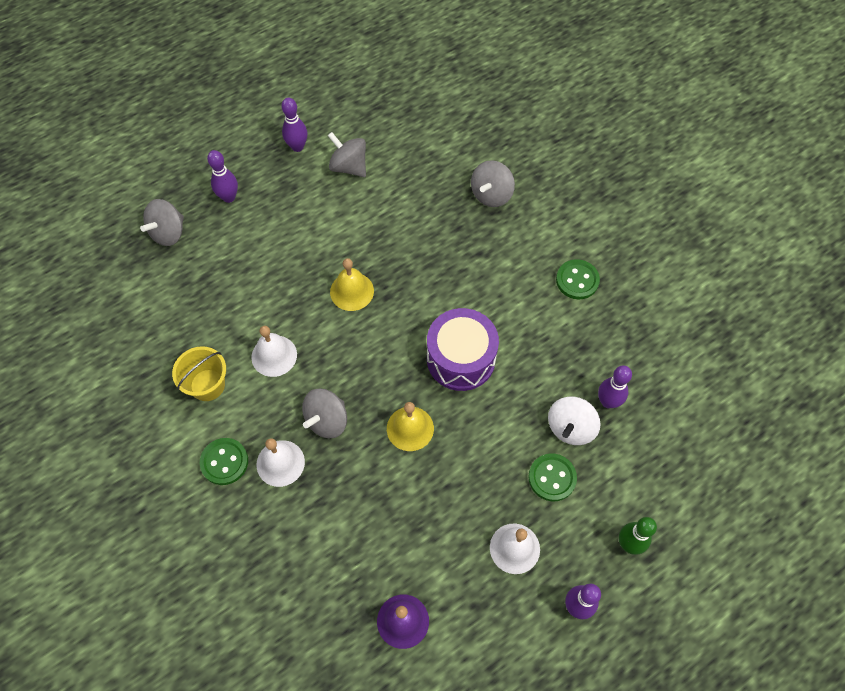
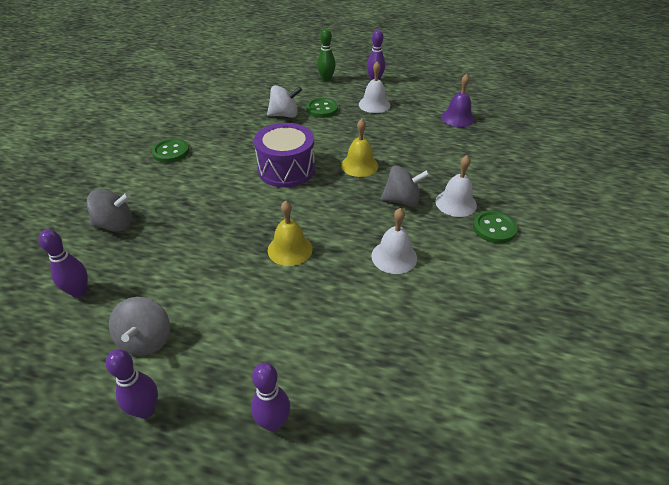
camera: 130 degrees left, 20 degrees down
(168, 233) = (373, 445): grey spinning top -> none
(207, 385) = (464, 278): yellow bucket -> none
(608, 402) = (253, 110): purple bowling pin -> purple bowling pin (79, 292)

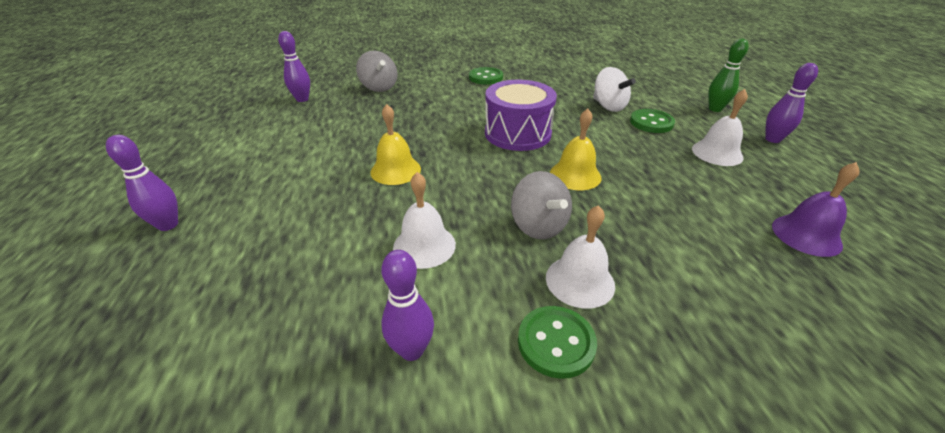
camera: 65 degrees right, 5 degrees down
(146, 340) = (259, 138): grey spinning top -> none
(146, 410) = (188, 160): purple bowling pin -> purple bowling pin (412, 350)

